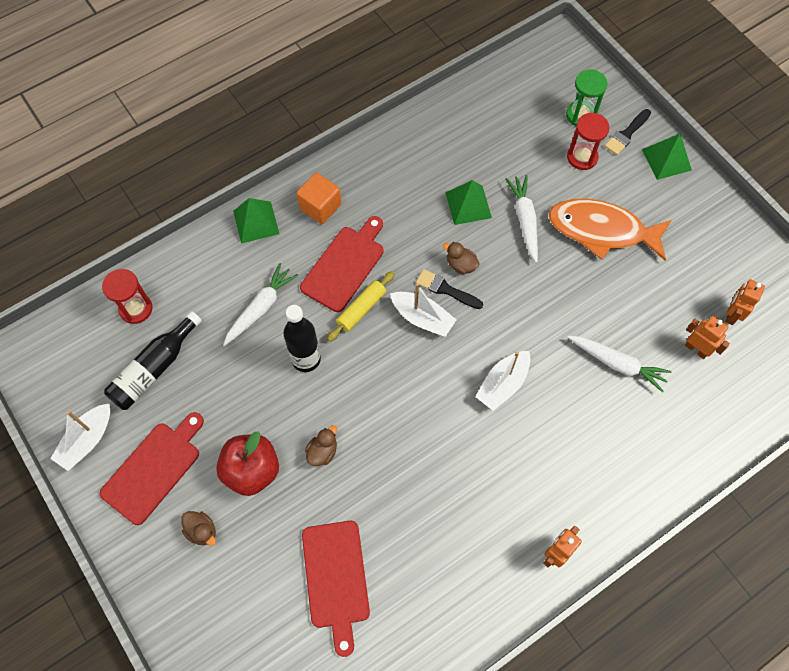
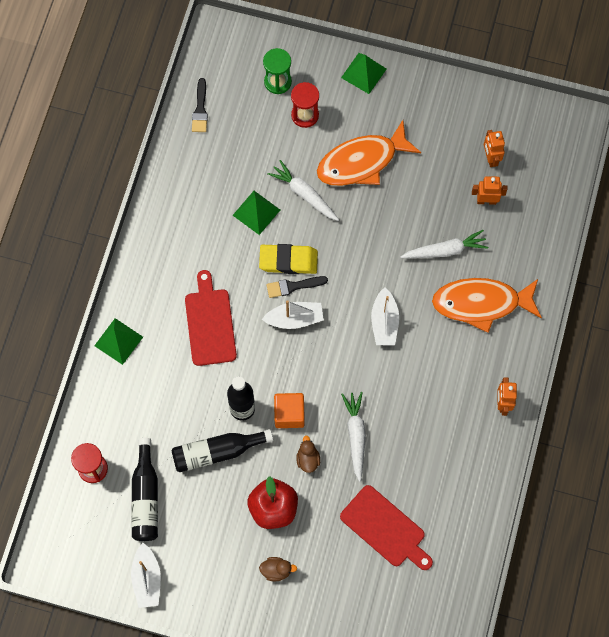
camera: 40 degrees left, 5 degrees up
(154, 469) = (209, 559): red cutting board -> none
(249, 379) = (217, 452): none -> black bottle
(260, 308) = (179, 399): white carrot -> white carrot (355, 436)
(320, 206) = (154, 294): orange cube -> orange cube (289, 414)
(361, 309) = (248, 345): yellow rolling pin -> none
(461, 265) = (288, 261): brown duck -> yellow eraser
(613, 439) = (481, 303): none -> orange fish
(626, 134) = (321, 73): black brush -> black brush (200, 109)

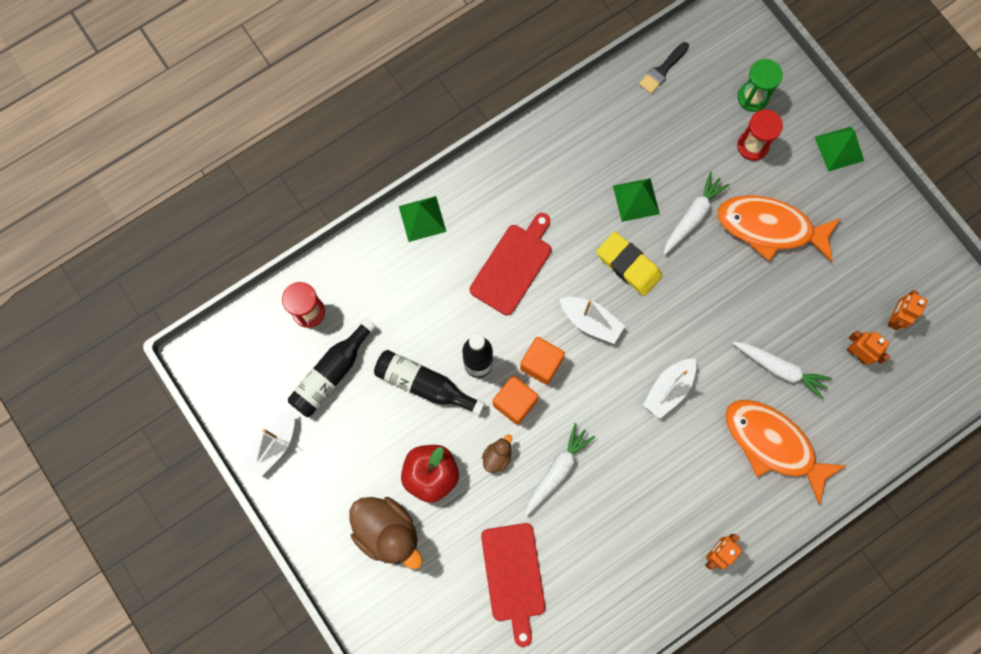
camera: 40 degrees right, 5 degrees up
(276, 570) = (387, 532): brown duck -> brown duck, size x2.11
(285, 374) = (541, 364): none -> orange cube
(293, 286) = (613, 291): black brush -> none
(304, 194) = (692, 216): white carrot -> white carrot turned 45 degrees clockwise

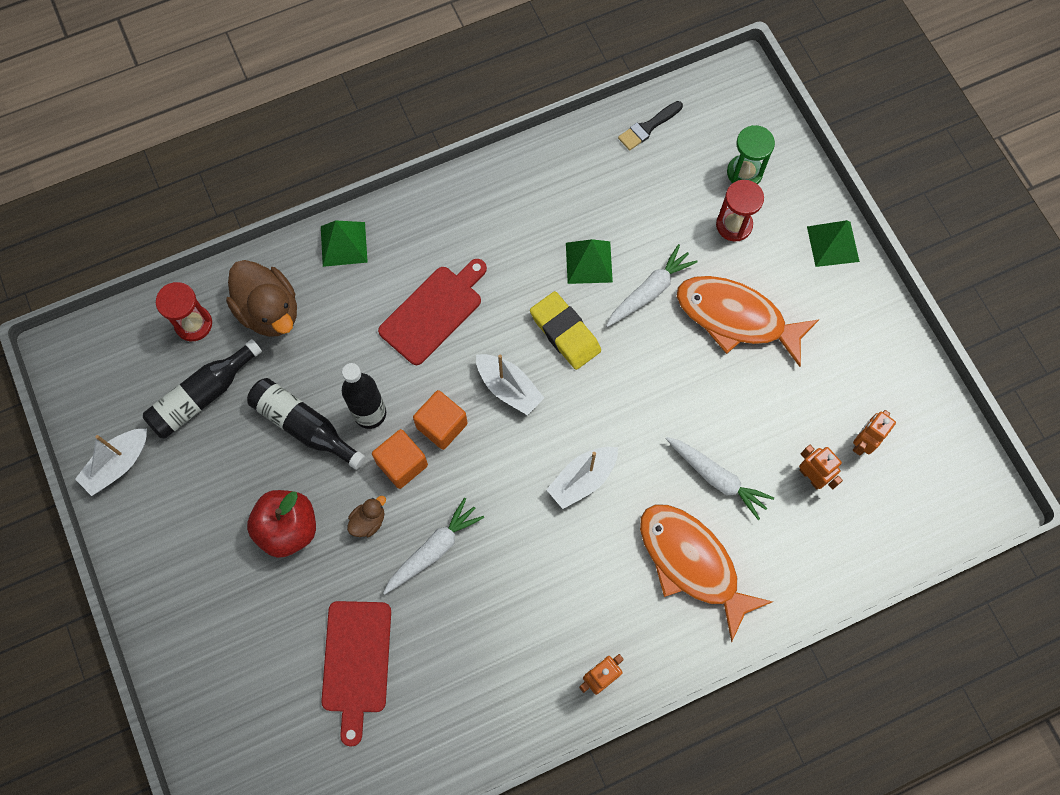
camera: 10 degrees right, 5 degrees down
(387, 532) = (223, 585): brown duck -> brown duck (269, 311)

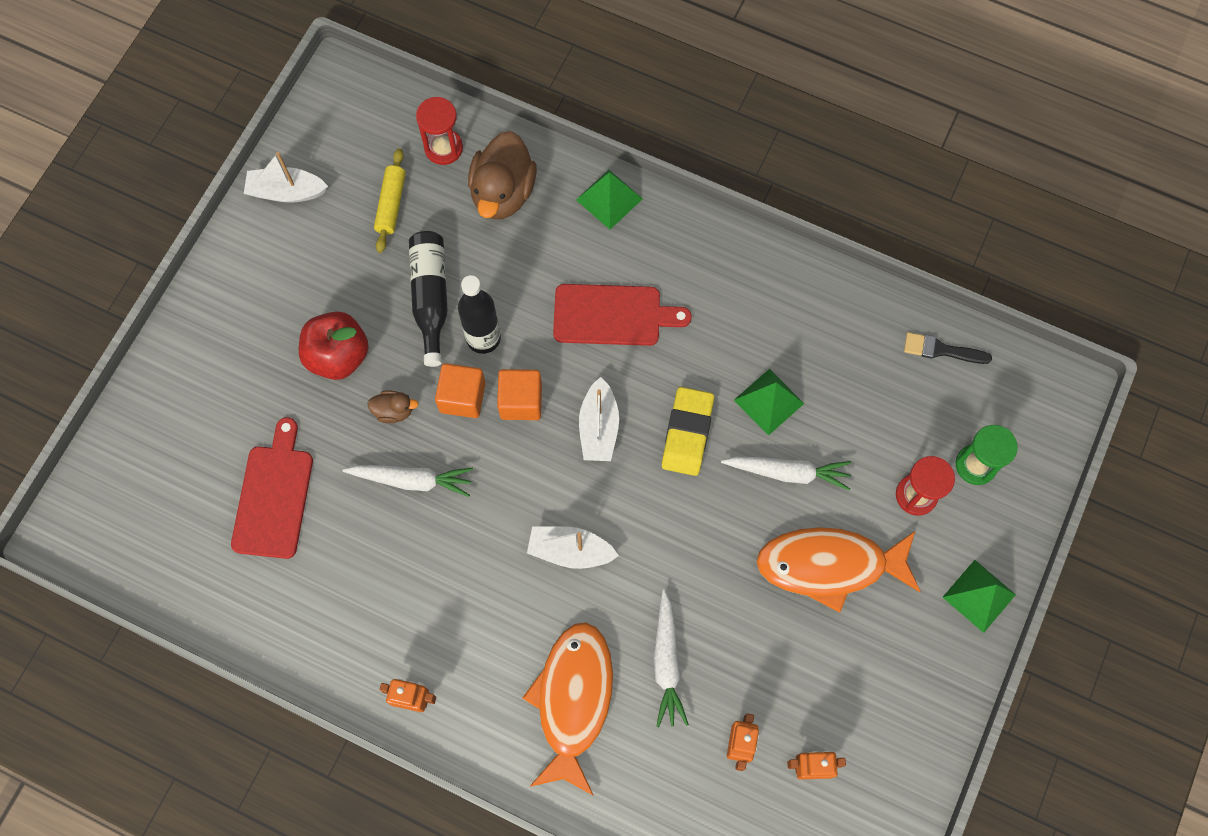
camera: 50 degrees right, 0 degrees up
(202, 396) = (391, 204): black bottle -> yellow rolling pin
(356, 662) = (274, 496): red cutting board -> red cutting board turned 135 degrees clockwise
(736, 318) = (829, 565): orange fish -> orange fish turned 75 degrees counterclockwise

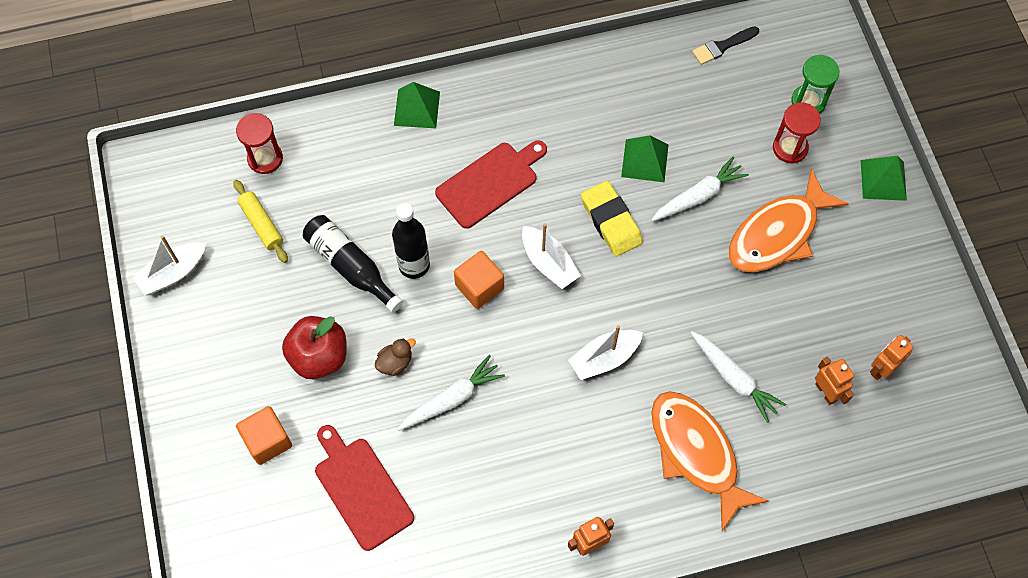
camera: 40 degrees left, 5 degrees down
(462, 397) = (436, 316): orange cube -> orange cube (267, 441)
(503, 193) = (337, 158): brown duck -> none

